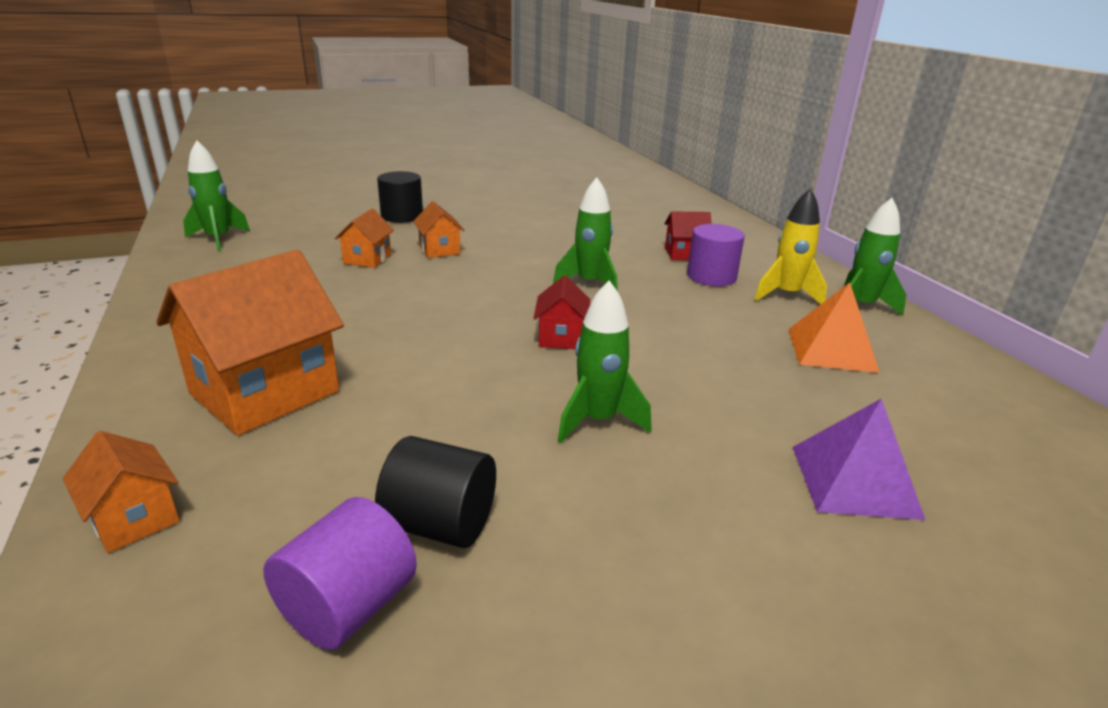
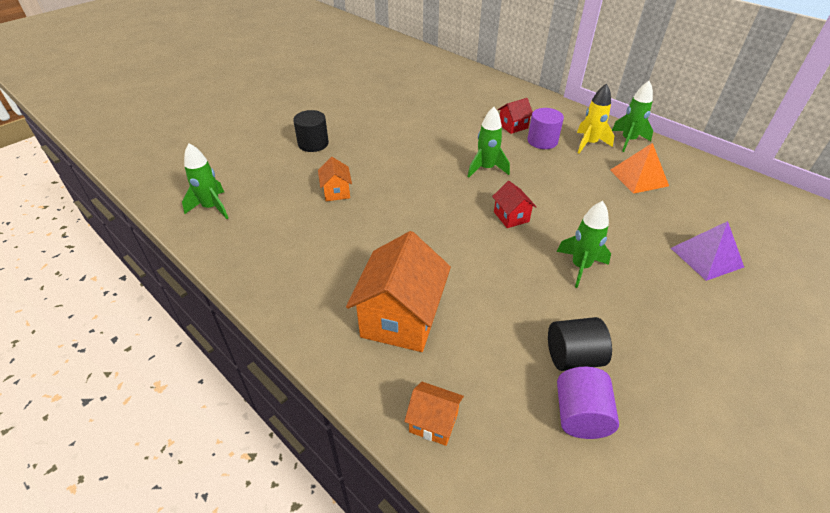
camera: 25 degrees left, 15 degrees up
(439, 250) = (372, 168): orange house -> none

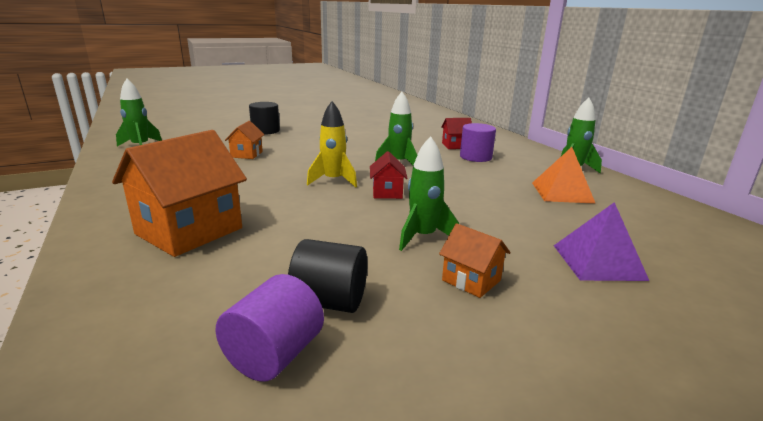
camera: 20 degrees right, 20 degrees down
(433, 422) = (105, 310): orange house -> orange house (471, 280)
(589, 144) = (525, 165): yellow rocket -> yellow rocket (333, 181)

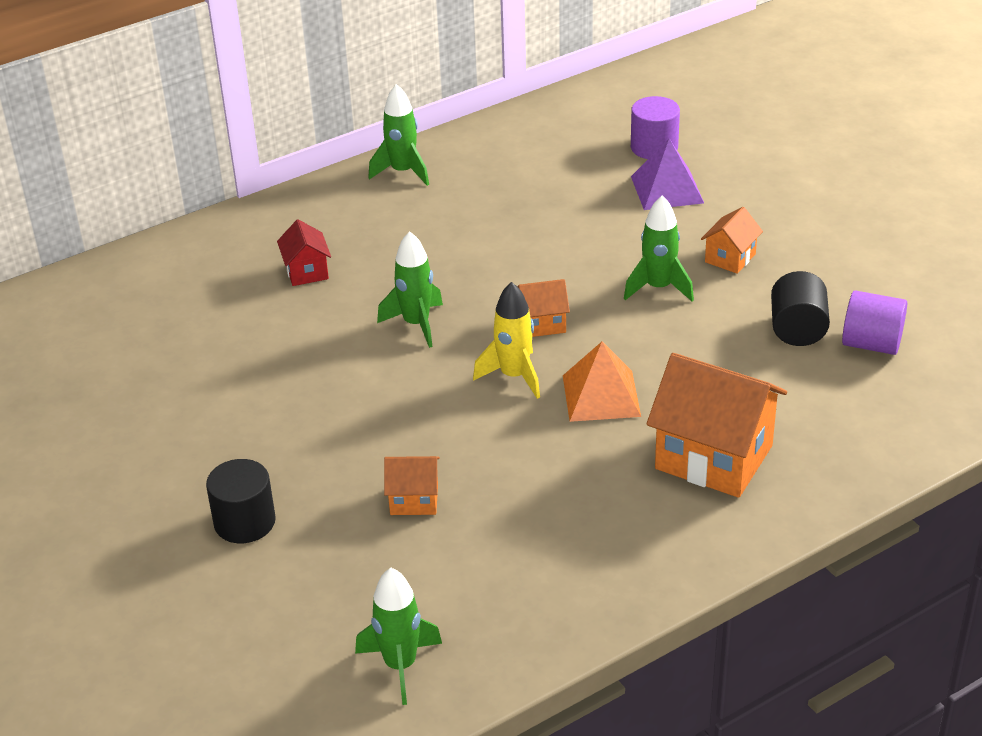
camera: 95 degrees left, 15 degrees up
(387, 192) = (542, 323): red house -> orange house
(475, 157) = (365, 252): purple cylinder -> purple cylinder (654, 147)
(562, 192) = (496, 190): orange pyramid -> orange pyramid (601, 395)

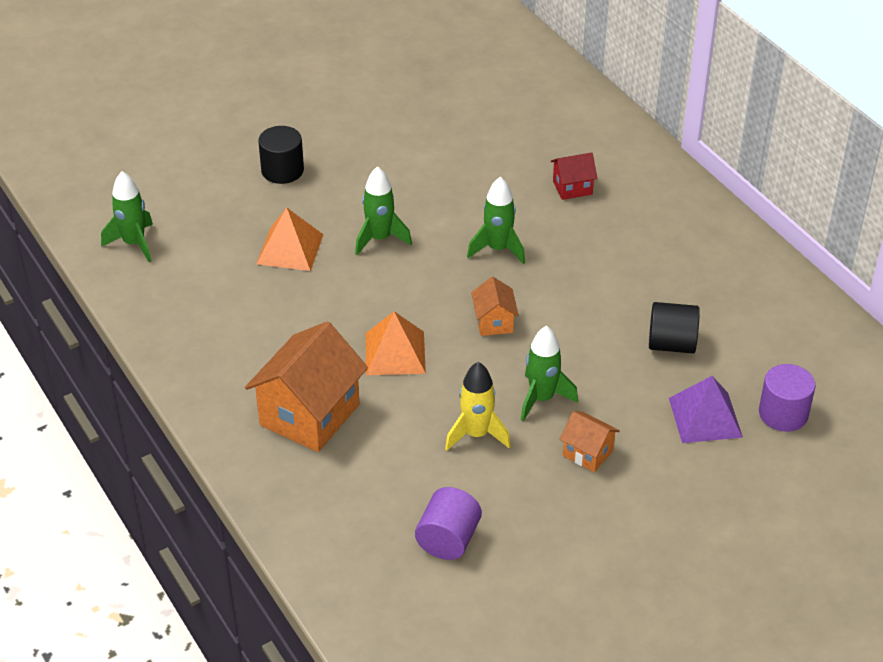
camera: 90 degrees right, 5 degrees up
(403, 172) = (725, 240): green rocket -> green rocket (380, 239)
(414, 500) = (290, 249): orange house -> orange pyramid
(514, 376) = (425, 303): yellow rocket -> yellow rocket (476, 434)
(797, 330) = (473, 489): black cylinder -> black cylinder (671, 344)

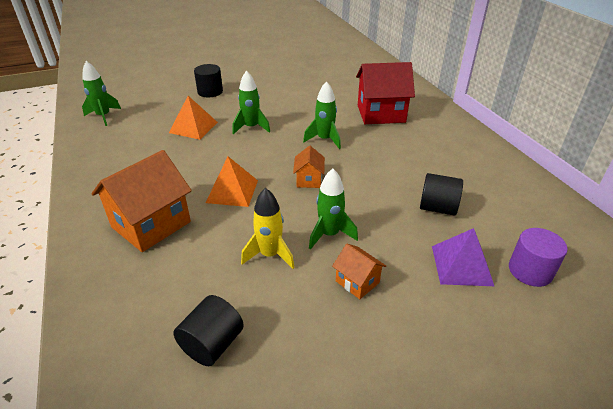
camera: 10 degrees right, 5 degrees down
(448, 539) = (212, 344): purple cylinder -> black cylinder
(572, 187) = (381, 114): red house -> red house, size x2.03

